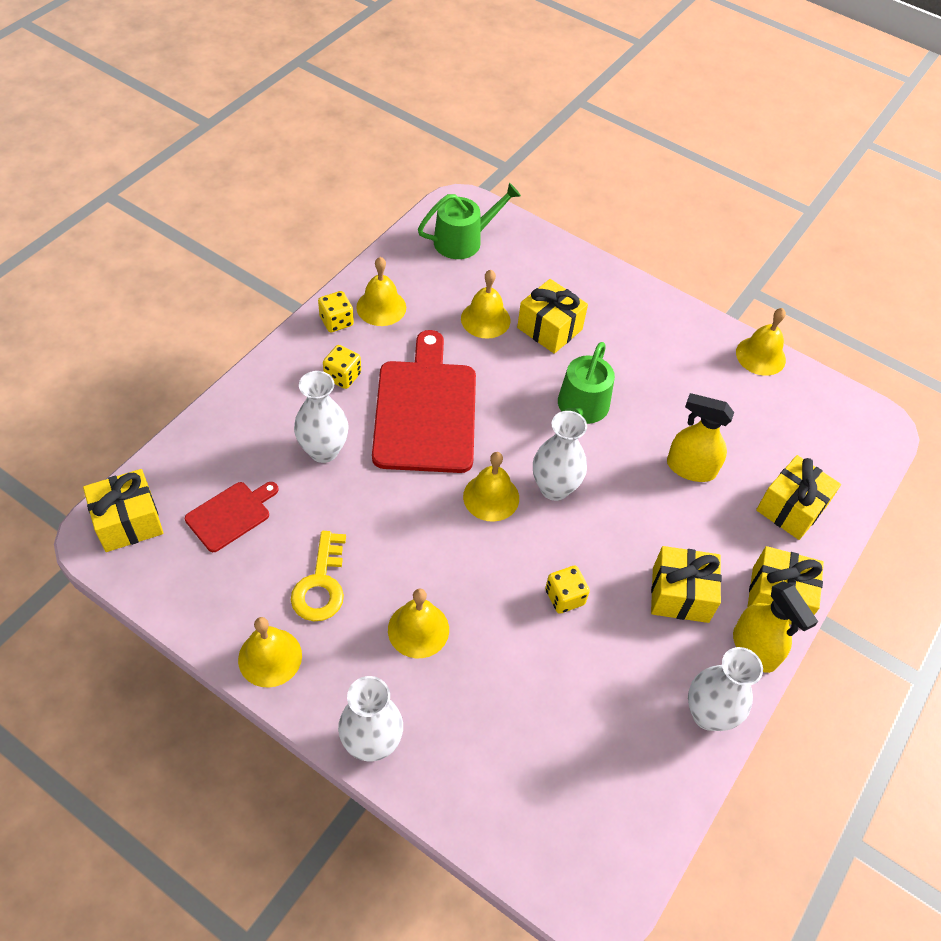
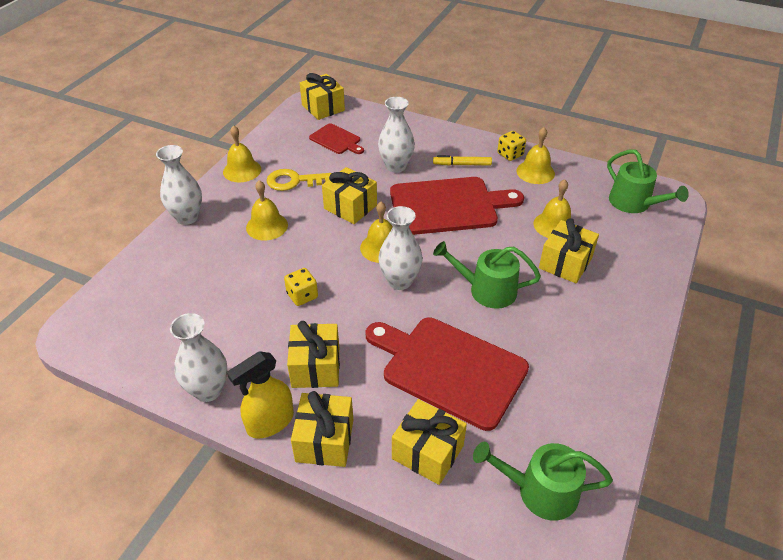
camera: 85 degrees right, 10 degrees down
(342, 376) = (462, 164): yellow dice -> yellow marker
(401, 519) = (350, 207): none -> yellow gift
(690, 468) = (449, 369): yellow spray bottle -> red cutting board
(760, 356) = (617, 424): yellow bell -> none
(829, 432) = (540, 491): none -> green watering can

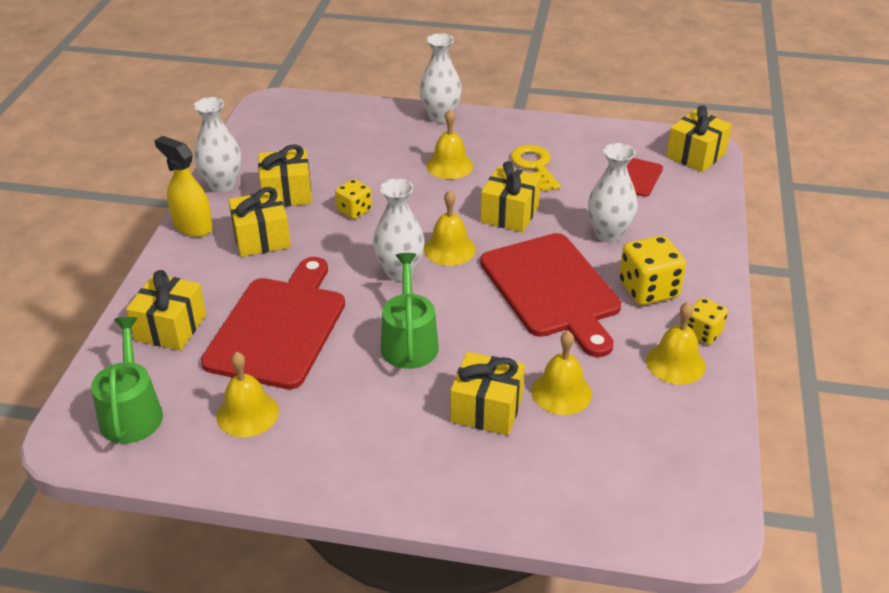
camera: 75 degrees right, 5 degrees down
(242, 170) = (534, 129): yellow bell -> yellow bell (247, 413)
(325, 440) = (177, 261): yellow gift -> yellow gift (286, 193)
(462, 164) = (648, 290): yellow marker -> yellow dice
(634, 203) = (660, 480): green watering can -> none

